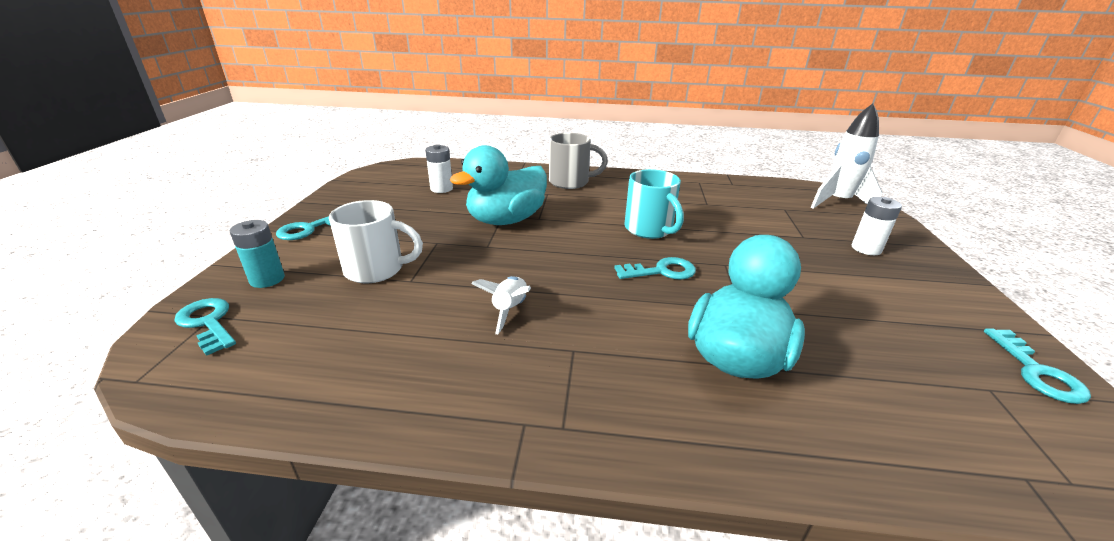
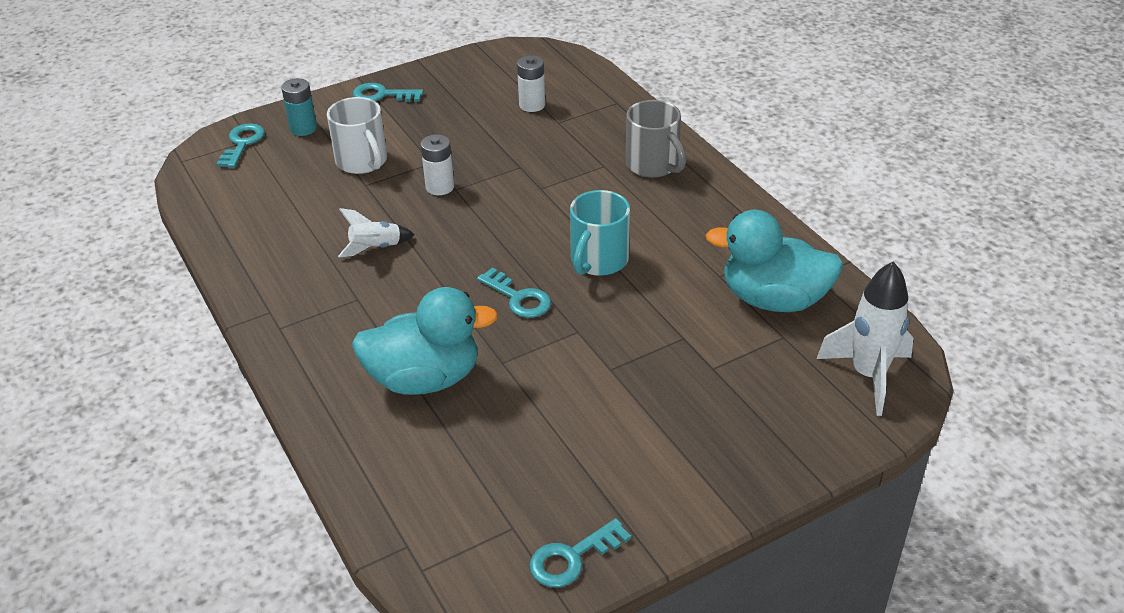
camera: 55 degrees right, 10 degrees up
(506, 220) = (513, 173): turquoise duck -> turquoise duck (773, 299)
(866, 249) = (736, 421): white battery -> white battery (440, 187)

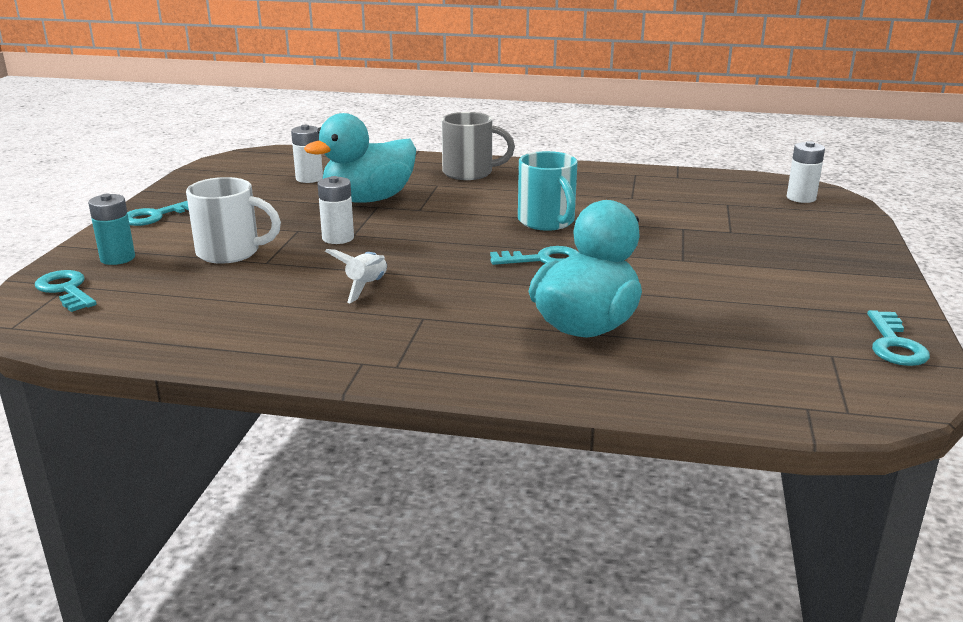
camera: 50 degrees left, 15 degrees down
(773, 299) = (684, 193): turquoise duck -> turquoise duck (369, 199)
(868, 375) = (801, 198): white rocket -> white battery

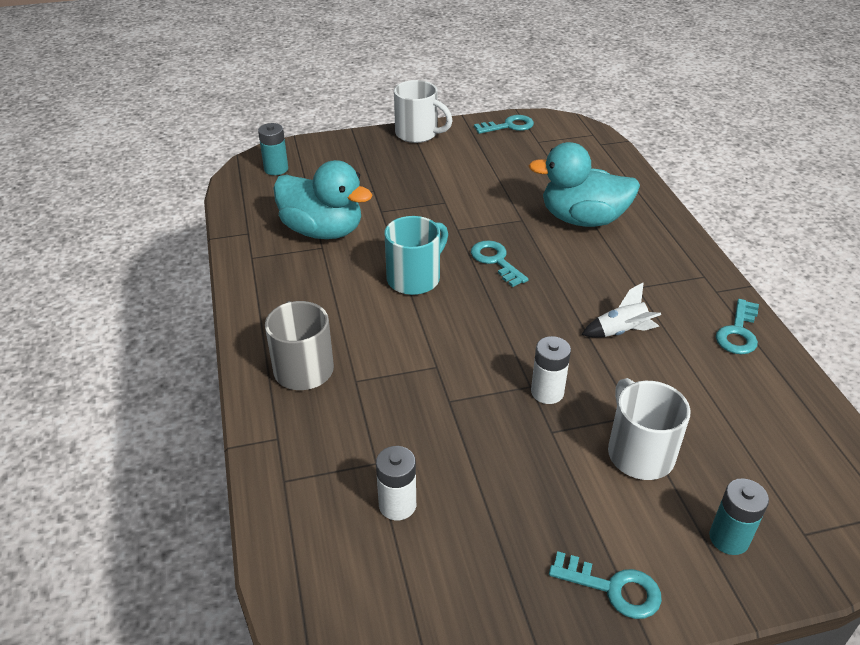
camera: 115 degrees left, 15 degrees up
(66, 290) = (813, 528): turquoise key -> turquoise key (738, 332)
(369, 199) = (434, 415): turquoise duck -> turquoise duck (323, 231)
(801, 198) = (276, 169): white battery -> turquoise battery
(877, 277) = (418, 134): none -> white mug

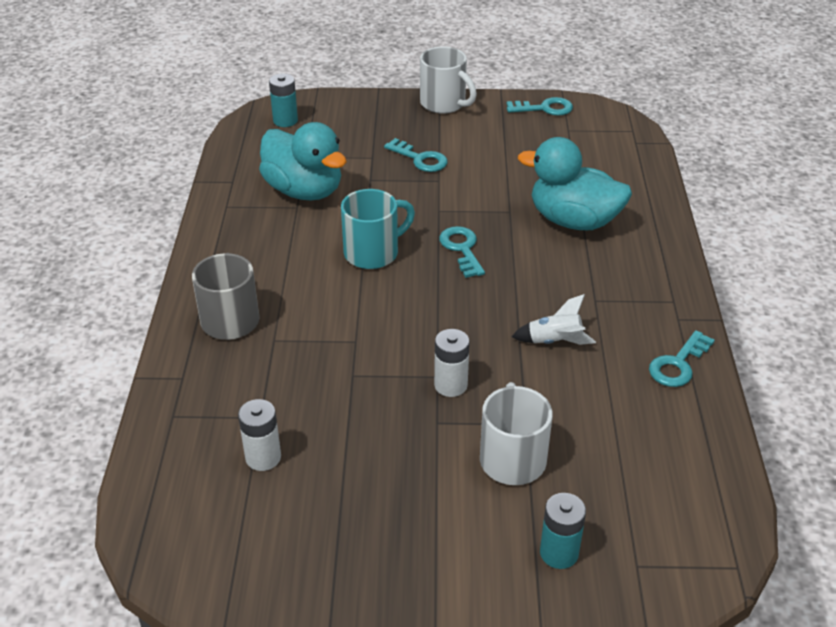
camera: 15 degrees right, 0 degrees up
(613, 588) = (425, 570): turquoise key -> turquoise key (420, 159)

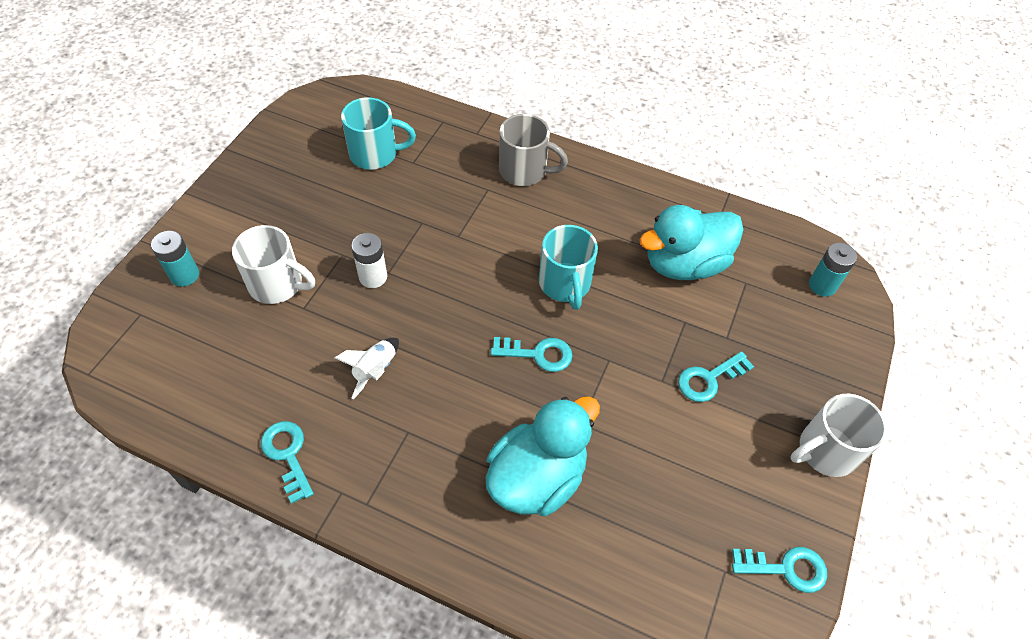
camera: 110 degrees right, 15 degrees up
(263, 457) = (375, 154): white battery -> turquoise mug
(545, 108) = (786, 568): turquoise key -> turquoise key turned 105 degrees counterclockwise

